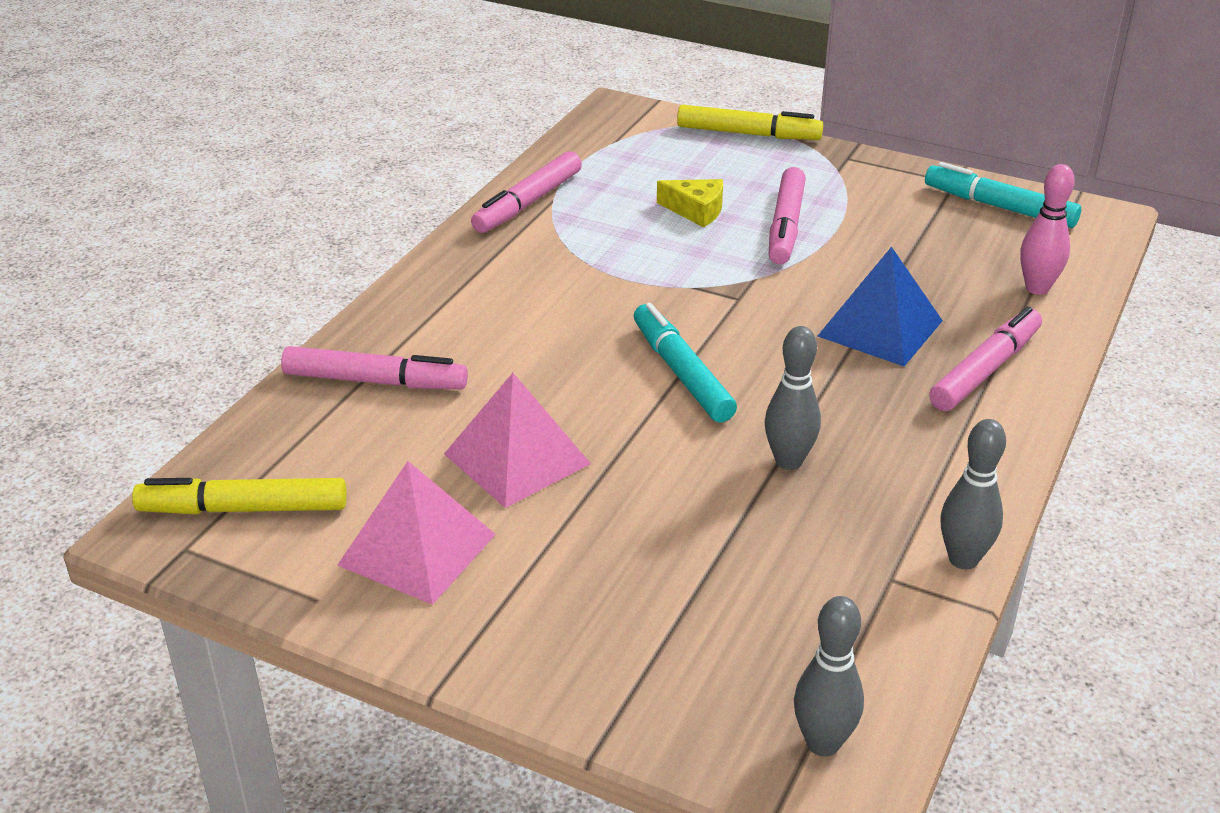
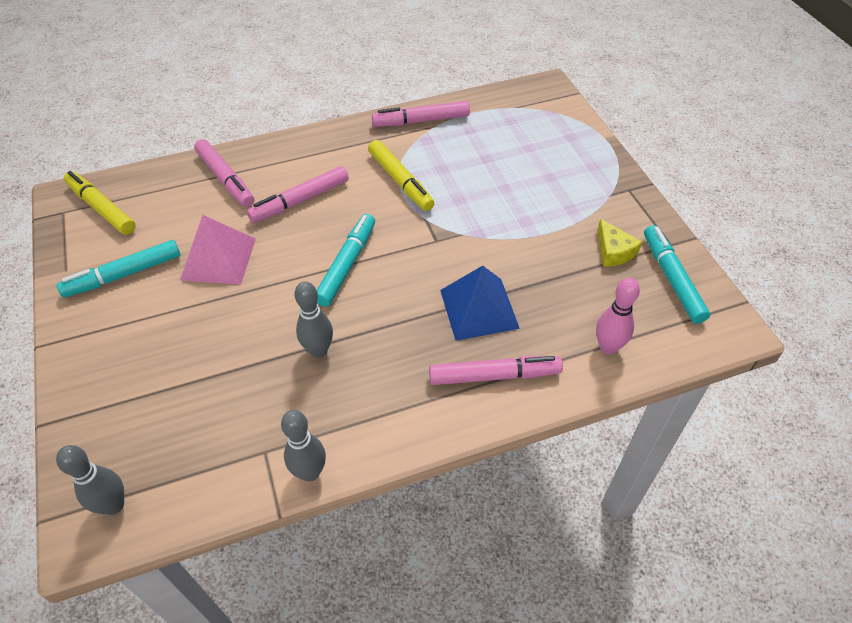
camera: 45 degrees right, 15 degrees up
(417, 549) = (124, 274): pink pyramid -> turquoise marker
(696, 211) = (494, 174): yellow cheese -> yellow cheese (613, 251)
(747, 134) = (594, 141): yellow marker -> yellow marker (400, 181)
(786, 225) = (526, 212): pink marker -> pink marker (301, 200)

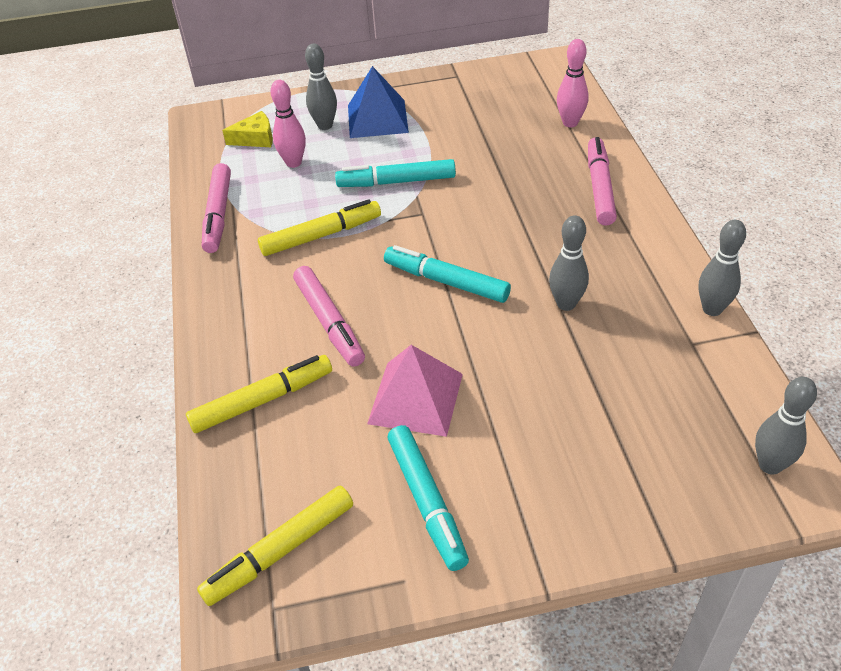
camera: 80 degrees left, 5 degrees down
(225, 178) = (261, 401): pink marker -> yellow marker
(479, 308) = (520, 191): blue pyramid -> blue pyramid (377, 118)
(495, 150) = (293, 163): none -> pink bowling pin
(554, 160) = (325, 125): none -> grey bowling pin
(613, 251) = (460, 106): yellow cheese -> yellow cheese (255, 138)
(672, 279) = (498, 81): turquoise marker -> turquoise marker (397, 182)

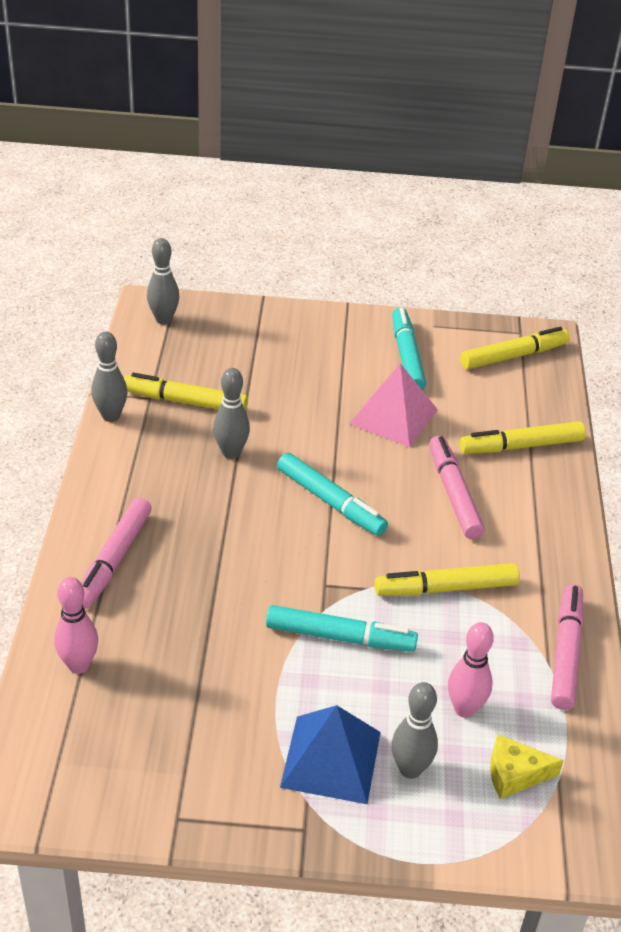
camera: 170 degrees left, 5 degrees down
(650, 349) = (186, 402): none -> yellow marker

